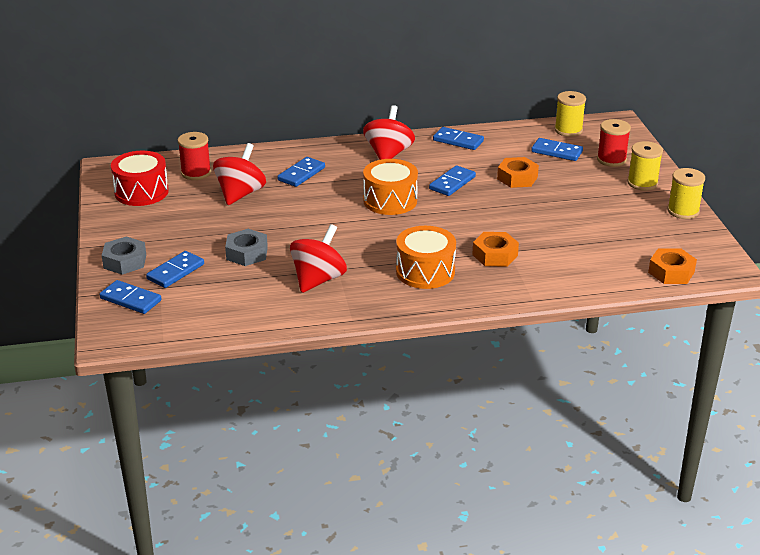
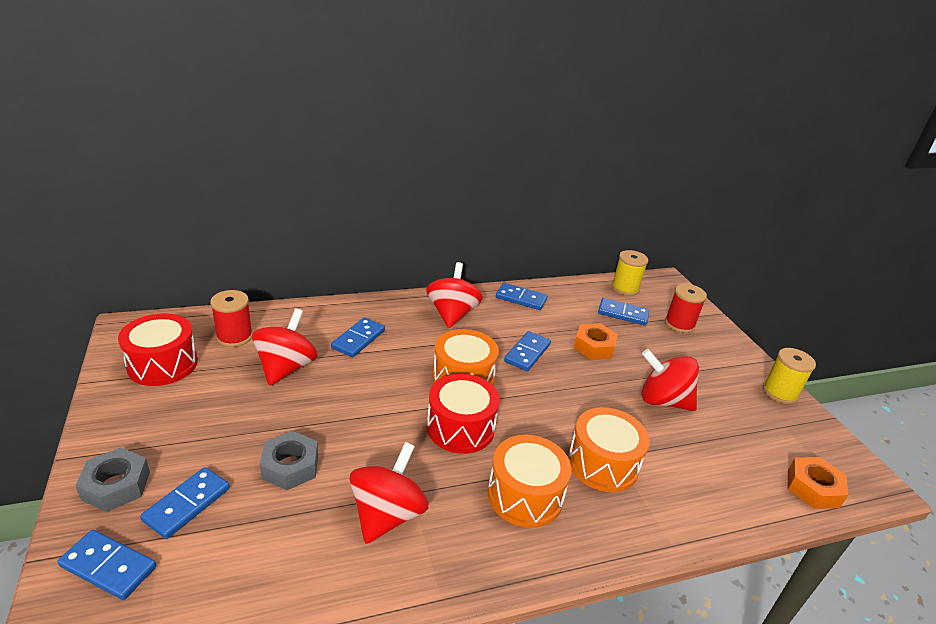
camera: 10 degrees left, 0 degrees up
(382, 232) = (460, 427): none -> red drum
(495, 255) = (602, 463): orange nut -> orange drum
(566, 216) = (663, 401): none -> red spinning top
(642, 183) = (722, 354): yellow spool -> none

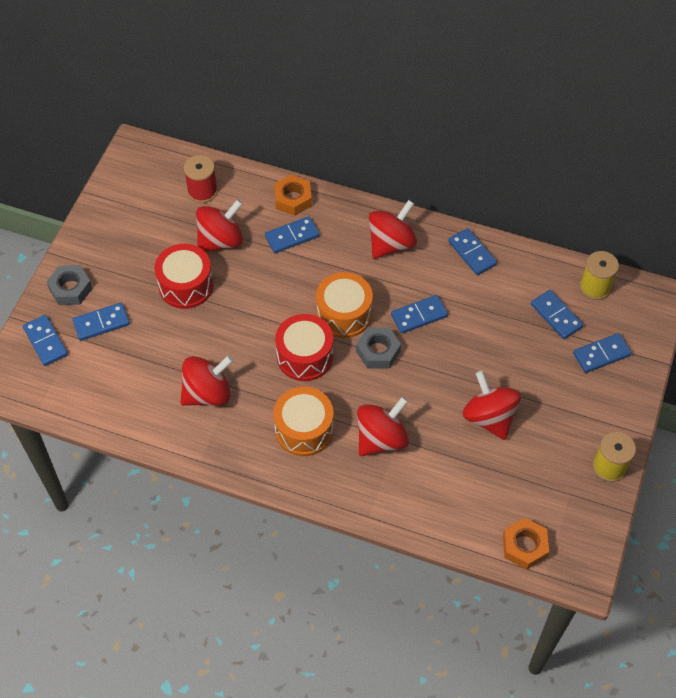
camera: 40 degrees right, 25 degrees up
(163, 364) = (140, 198): red drum -> red drum (186, 285)
(290, 466) = (173, 327): grey nut -> grey nut (378, 351)
(594, 347) = (486, 337): orange nut -> orange nut (293, 199)
(602, 463) = (381, 438): orange drum -> red spinning top
(679, 324) = (601, 354): red spool -> blue domino

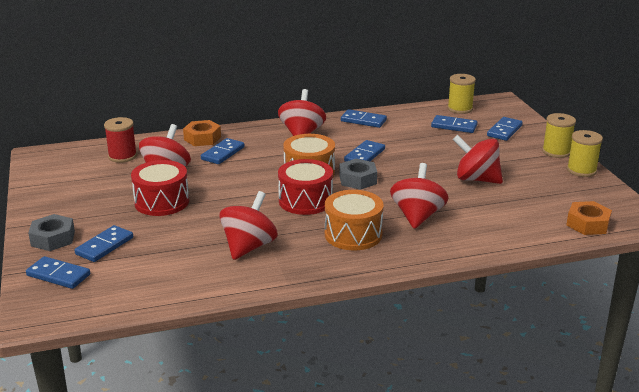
camera: 35 degrees left, 30 degrees down
(617, 422) = (556, 152): none -> yellow spool

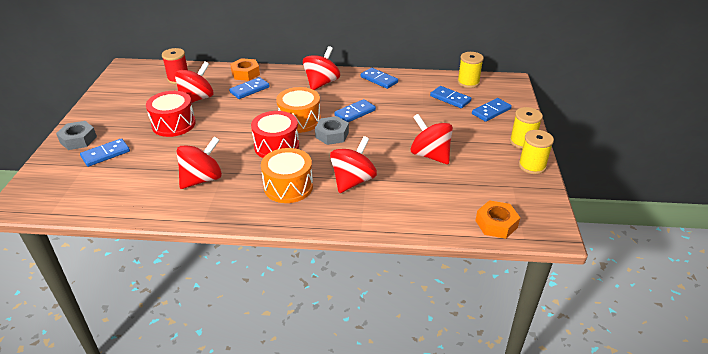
camera: 20 degrees right, 10 degrees up
(58, 275) = (57, 172): blue domino -> none

